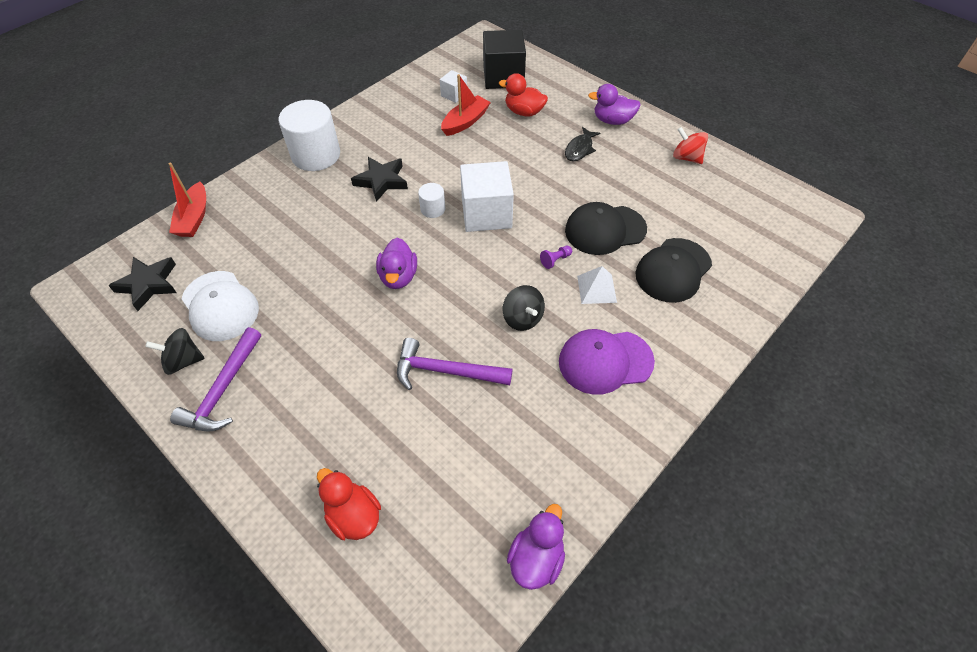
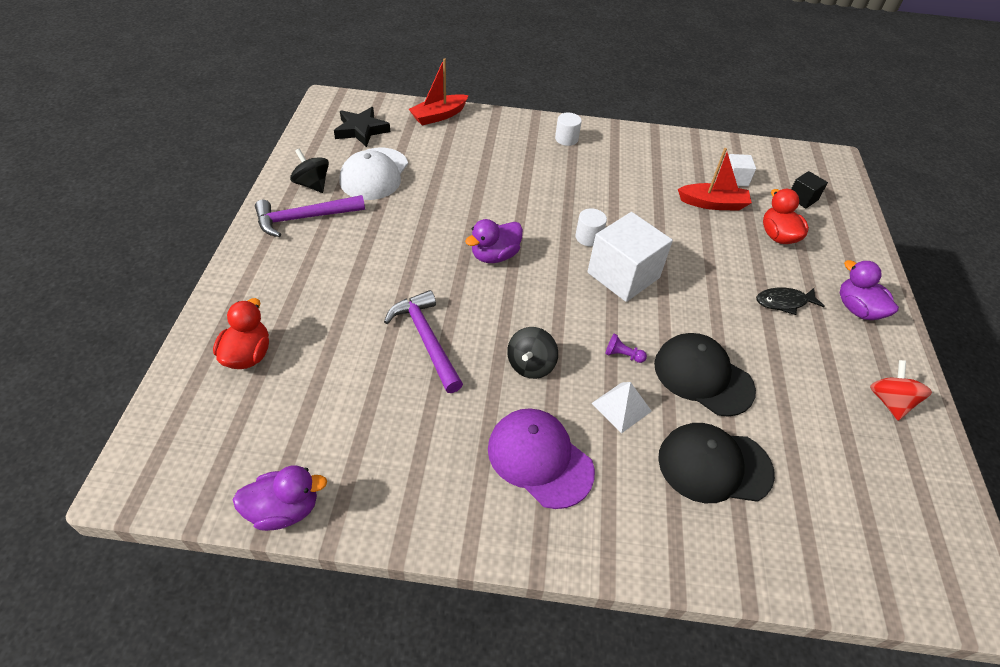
camera: 50 degrees right, 5 degrees down
(316, 155) = (566, 139): white cylinder -> white cylinder, size x0.48
(381, 181) = (583, 190): black star -> none
(503, 77) = (802, 198): black cube -> black cube, size x0.49

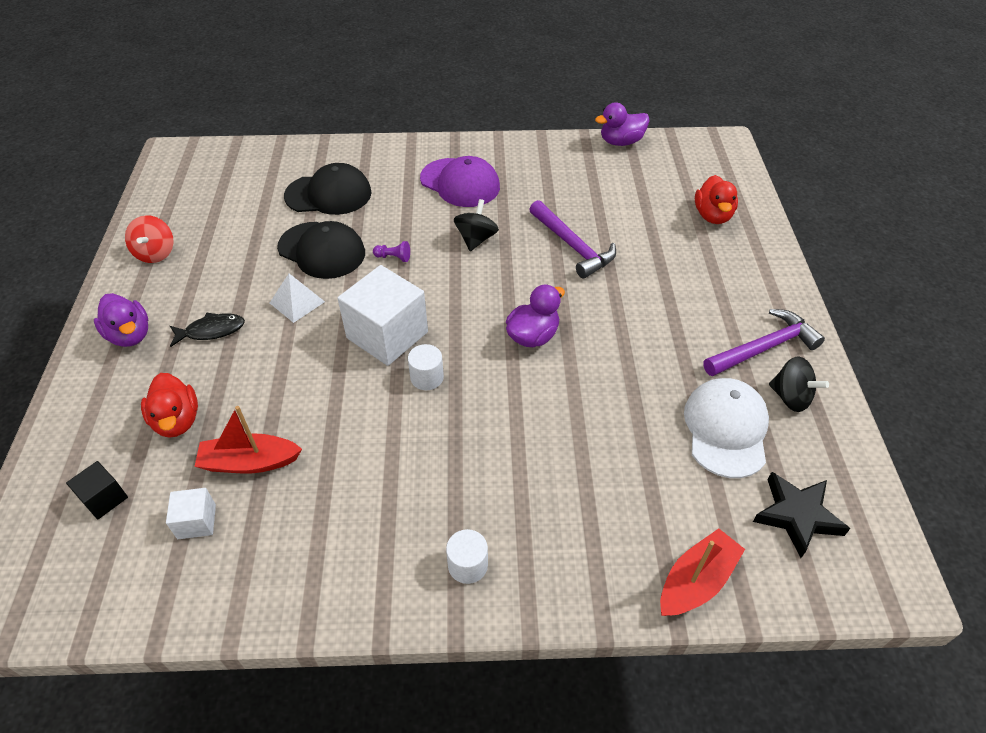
camera: 175 degrees right, 0 degrees up
(621, 407) = (397, 220): white pyramid -> white pyramid (297, 302)

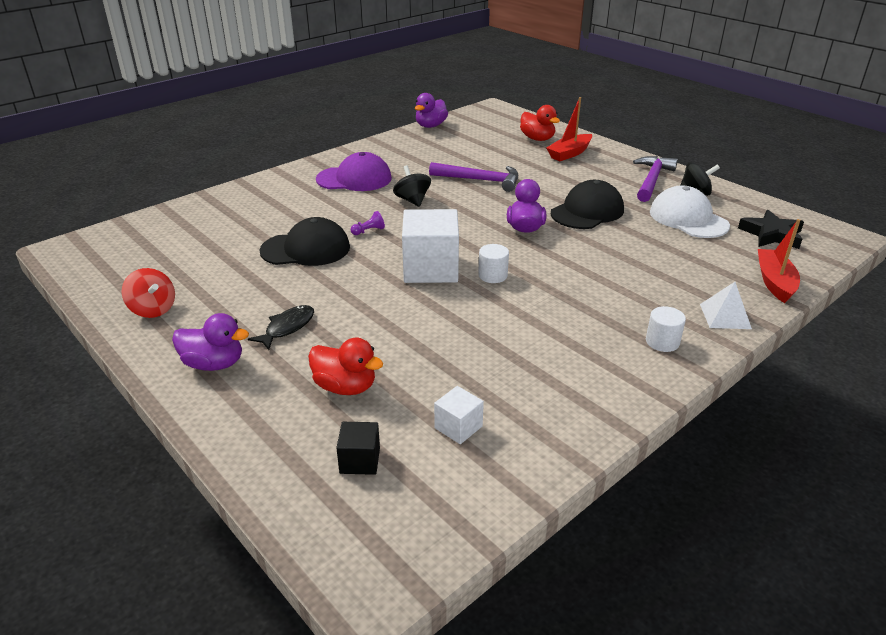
camera: 40 degrees left, 15 degrees down
(250, 462) = (443, 376): red boat -> red boat (569, 153)
(297, 302) = (333, 282): white pyramid -> white pyramid (725, 316)
(329, 194) = (260, 219): black cap -> black cap (587, 211)

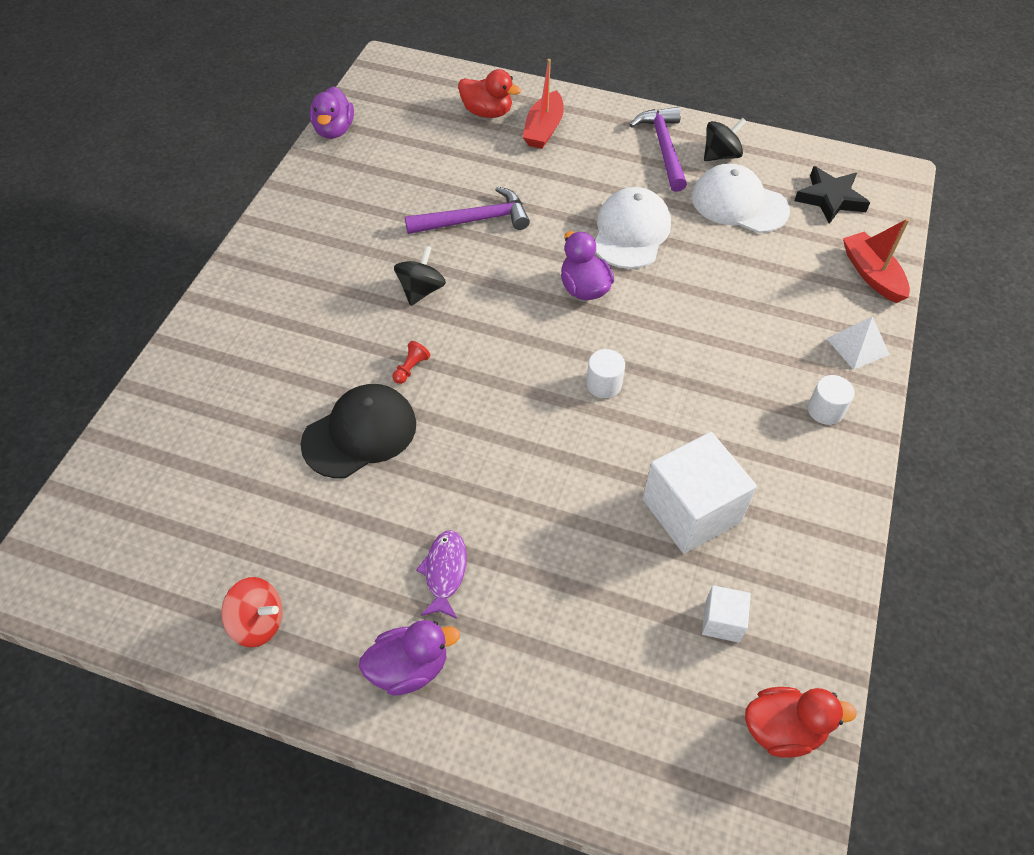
camera: 30 degrees left, 20 degrees up
(287, 327) = (445, 572): black fish -> purple fish
(345, 387) = (576, 626): red duck -> red duck (783, 729)
(354, 179) = (316, 277): purple cap -> none
(360, 460) = (665, 714): black cube -> none
(368, 231) = (411, 368): purple pawn -> red pawn
(412, 200) = (421, 290): black spinning top -> black spinning top turned 75 degrees clockwise
(431, 268) = (530, 402): white cube -> white cube (691, 510)
(587, 211) = (631, 232): black cap -> white cap

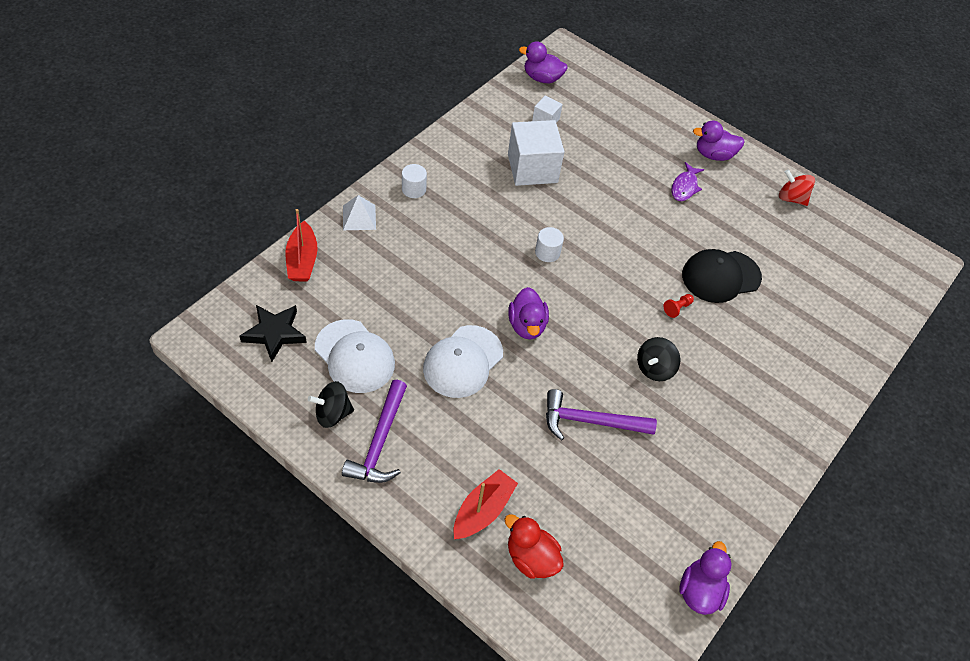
camera: 165 degrees left, 0 degrees up
(783, 729) = (542, 78): red duck -> purple duck

